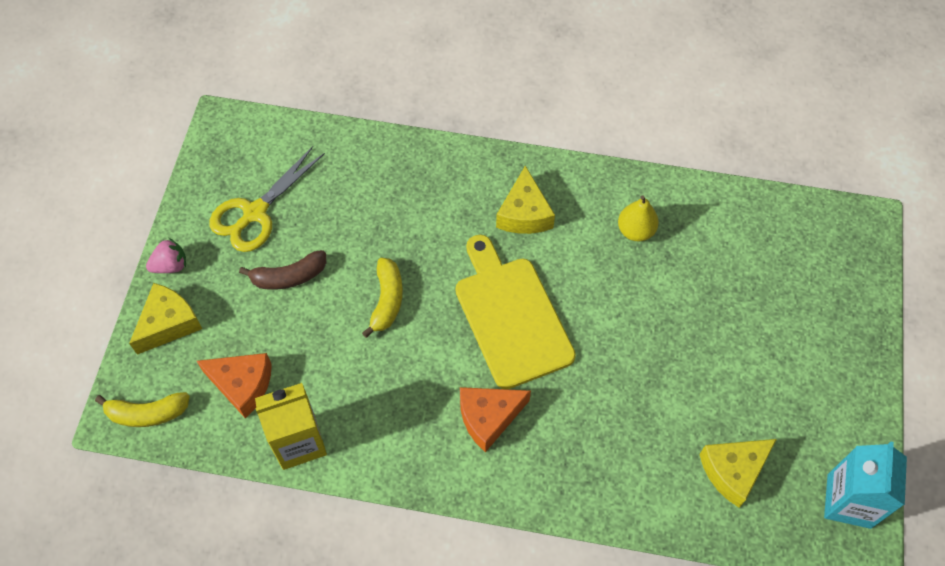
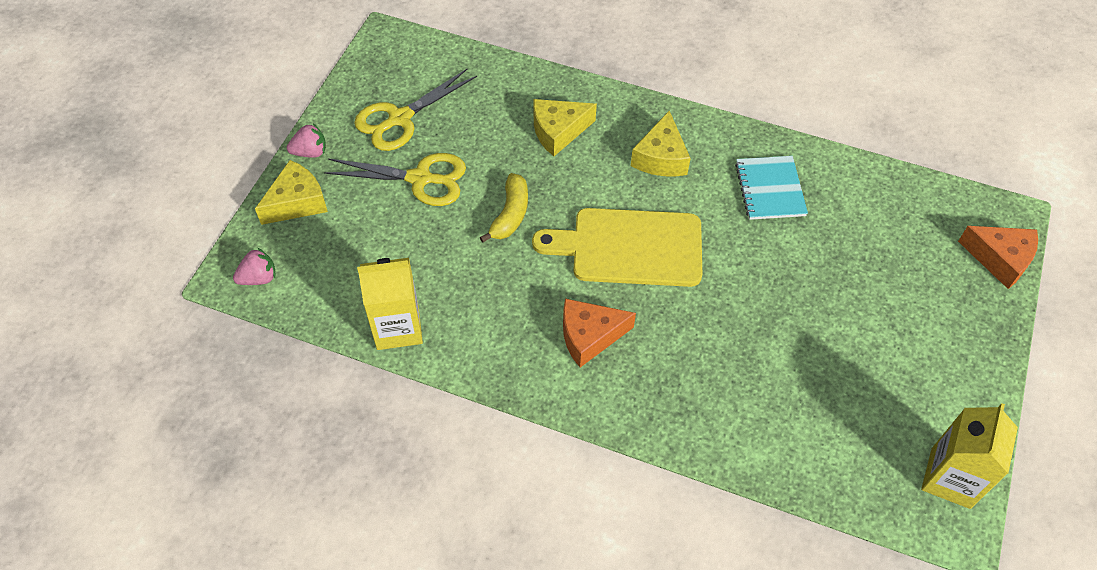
camera: 10 degrees right, 5 degrees down
(147, 413) = (259, 278): yellow banana -> pink strawberry
(242, 385) = (354, 267): orange cheese -> orange cheese (1000, 259)
(289, 276) = (420, 179): brown banana -> yellow scissors
(511, 316) = (629, 248): yellow cutting board -> yellow cutting board turned 75 degrees counterclockwise
(635, 231) = (770, 189): yellow pear -> turquoise notebook
(733, 471) = (832, 428): yellow cheese -> yellow cheese (558, 131)
(849, 501) = (950, 478): turquoise carton -> yellow carton

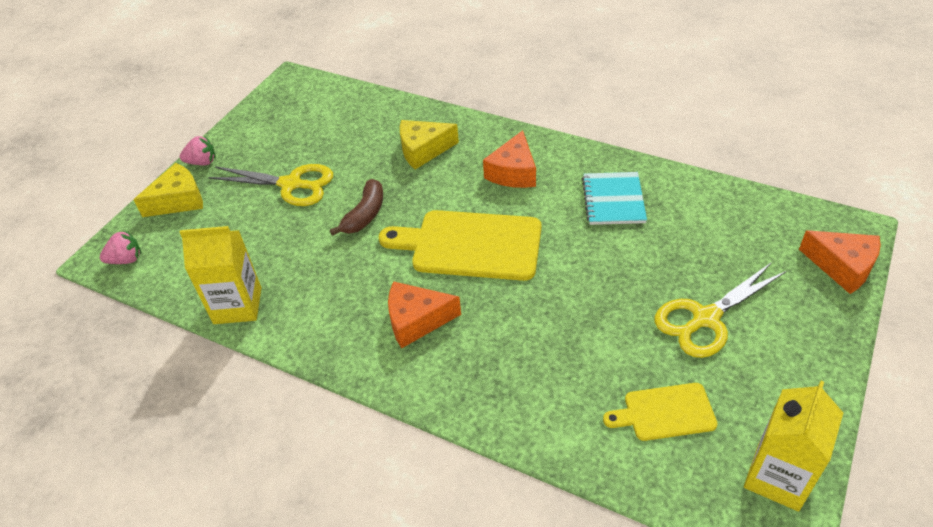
camera: 10 degrees right, 10 degrees down
(400, 119) = (286, 138): yellow scissors -> yellow scissors (705, 318)
(510, 214) = (365, 214): yellow banana -> brown banana
(661, 157) = (513, 172): yellow cheese -> orange cheese
(844, 421) = (665, 412): none -> yellow cutting board

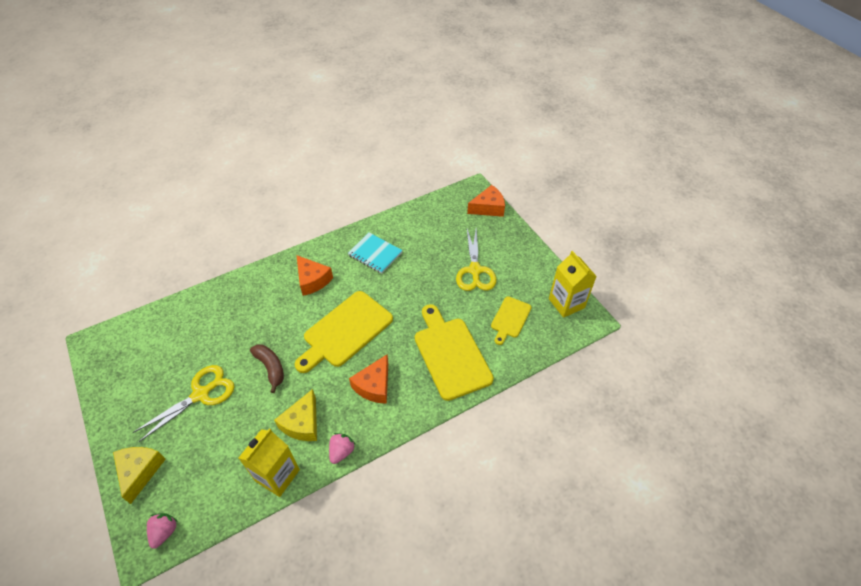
camera: 60 degrees left, 5 degrees up
(202, 162) = (116, 439): pink strawberry -> pink strawberry (341, 451)
(423, 150) = (249, 310): yellow cheese -> yellow cheese (302, 423)
(533, 374) = (450, 354): none -> yellow cutting board

